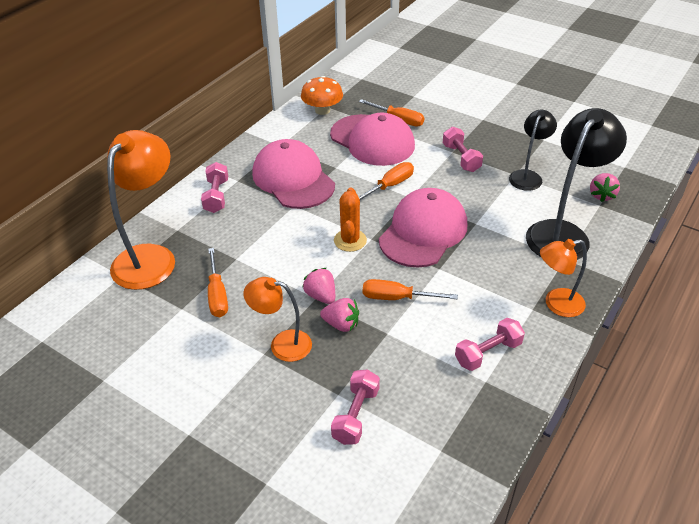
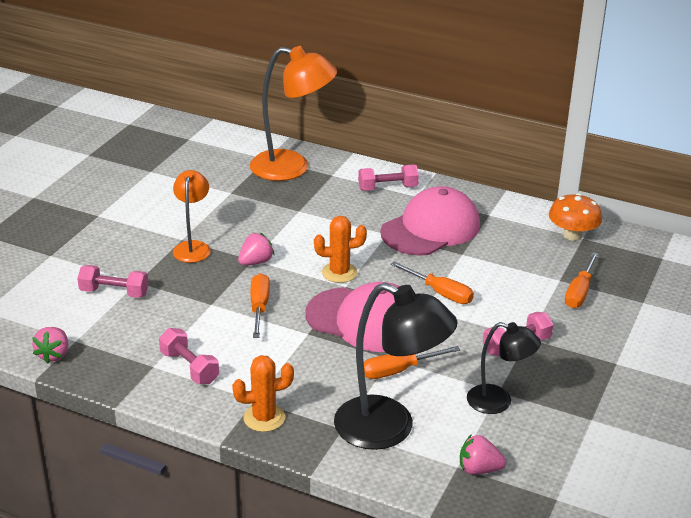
camera: 80 degrees right, 10 degrees down
(217, 295) = (249, 207): orange screwdriver -> orange screwdriver (398, 371)
(341, 324) = (220, 276): pink strawberry -> pink strawberry (54, 355)
(372, 140) = (525, 275): pink cap -> none
(556, 304) = (264, 418): orange lamp -> orange cactus

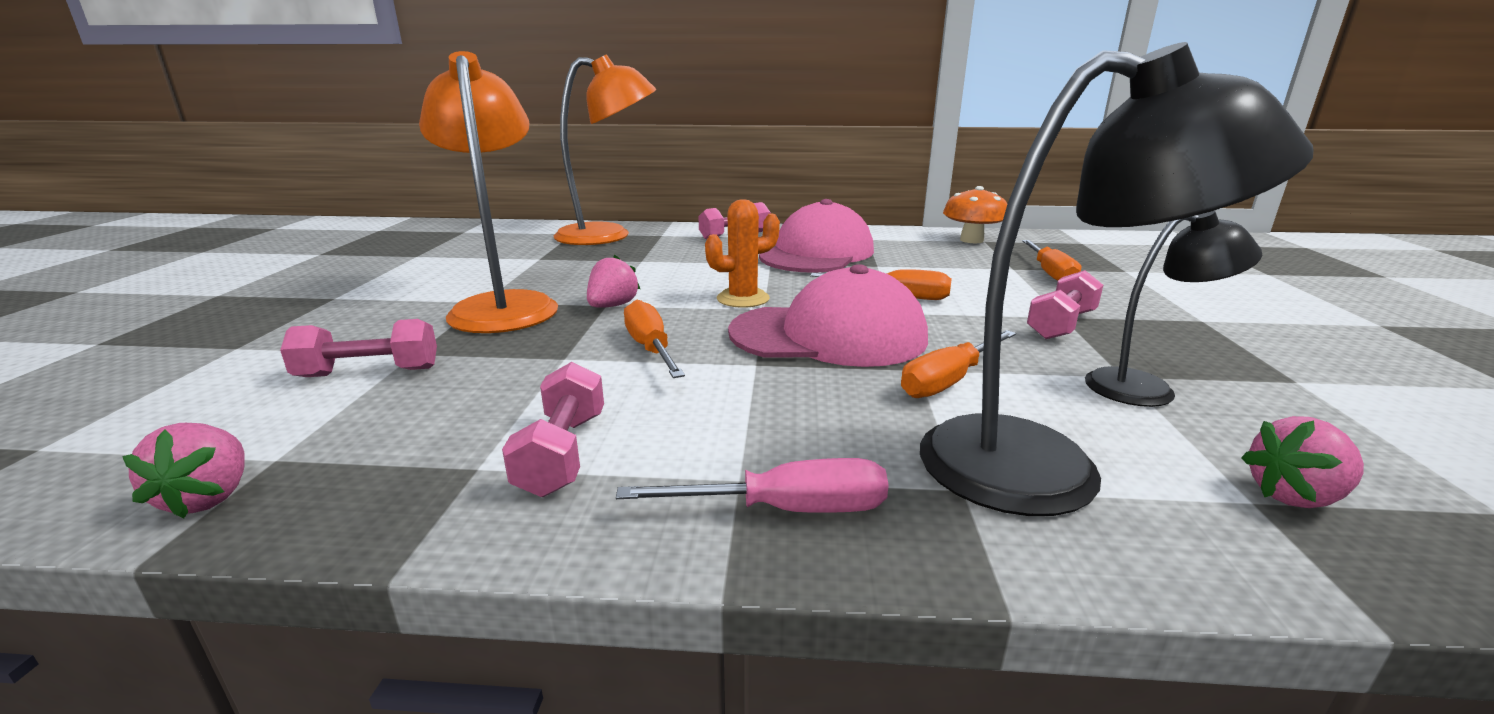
camera: 20 degrees left, 10 degrees down
(189, 367) = (562, 453): pink dumbbell -> pink dumbbell turned 60 degrees clockwise
(193, 247) = (504, 306): orange lamp -> orange lamp, size x1.73
(264, 418) = (786, 510): orange cactus -> pink screwdriver

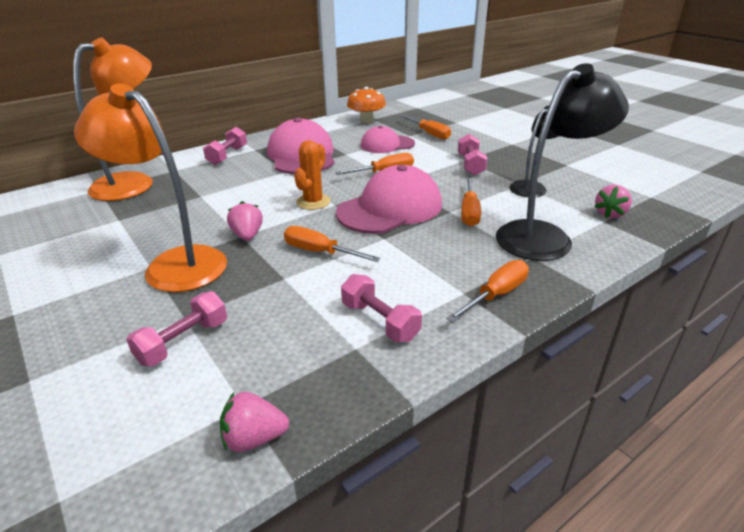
camera: 40 degrees left, 10 degrees up
(209, 497) = (254, 438): pink strawberry -> pink strawberry turned 135 degrees clockwise
(786, 510) = (496, 295): pink screwdriver -> orange screwdriver
(956, 269) = (387, 144): none -> pink cap

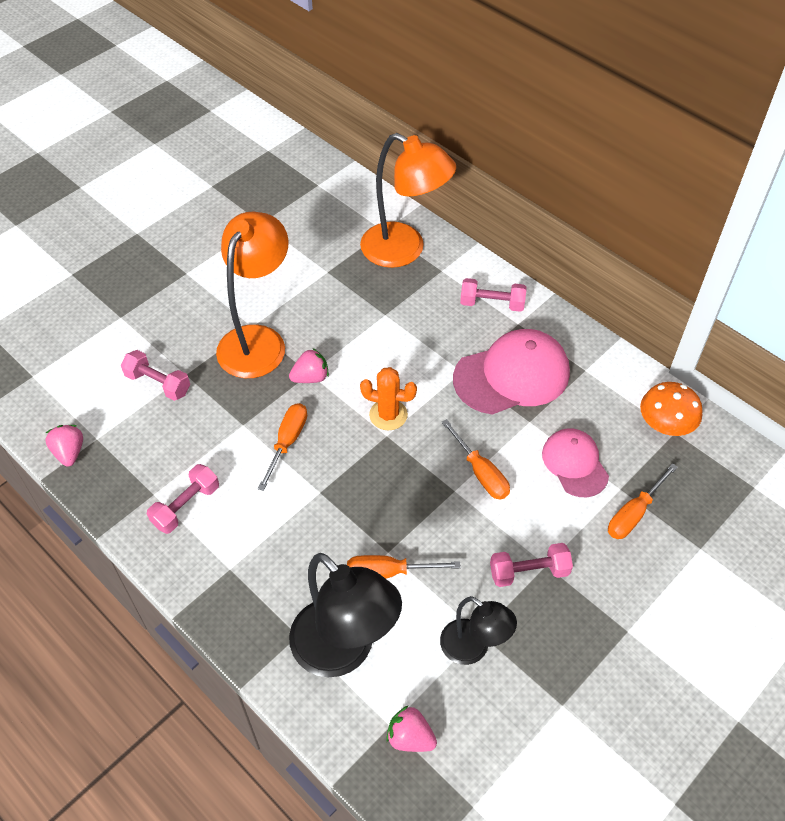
camera: 80 degrees right, 20 degrees up
(390, 208) = (385, 490): pink cap -> none
(496, 295) = (228, 597): orange screwdriver -> none

